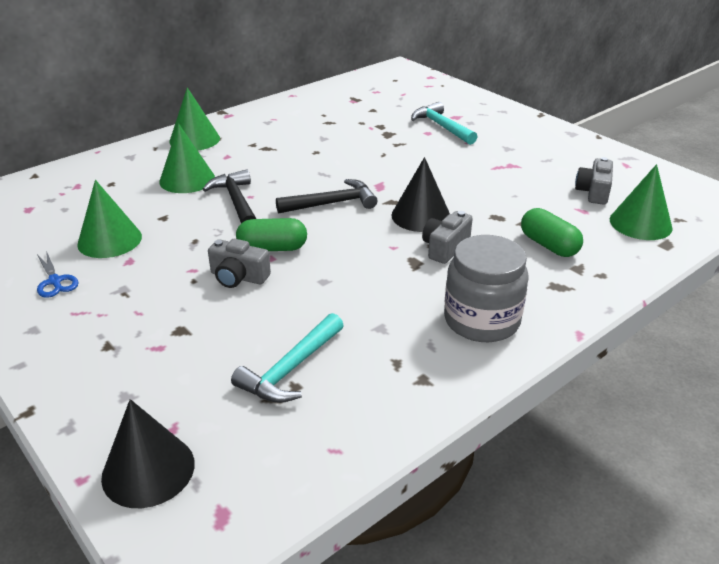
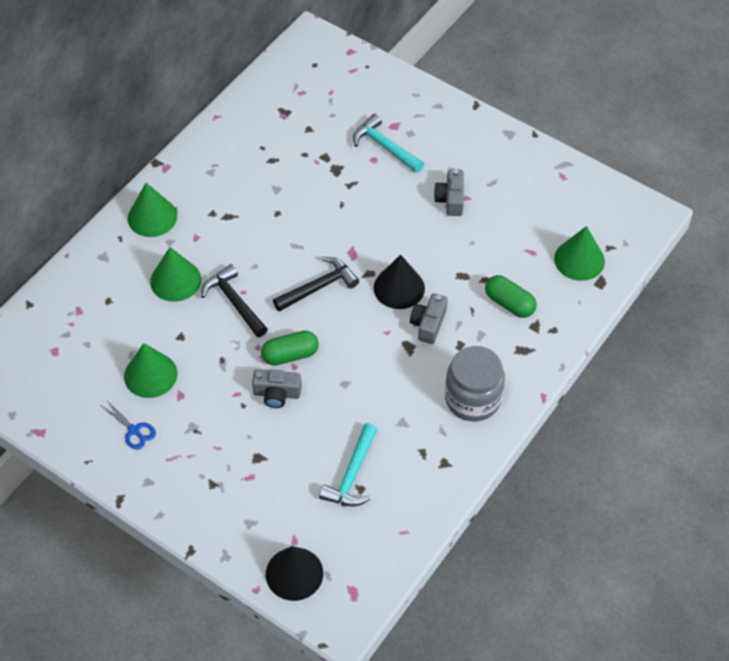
camera: 15 degrees left, 20 degrees up
(593, 192) = (538, 224): grey camera -> grey camera (450, 199)

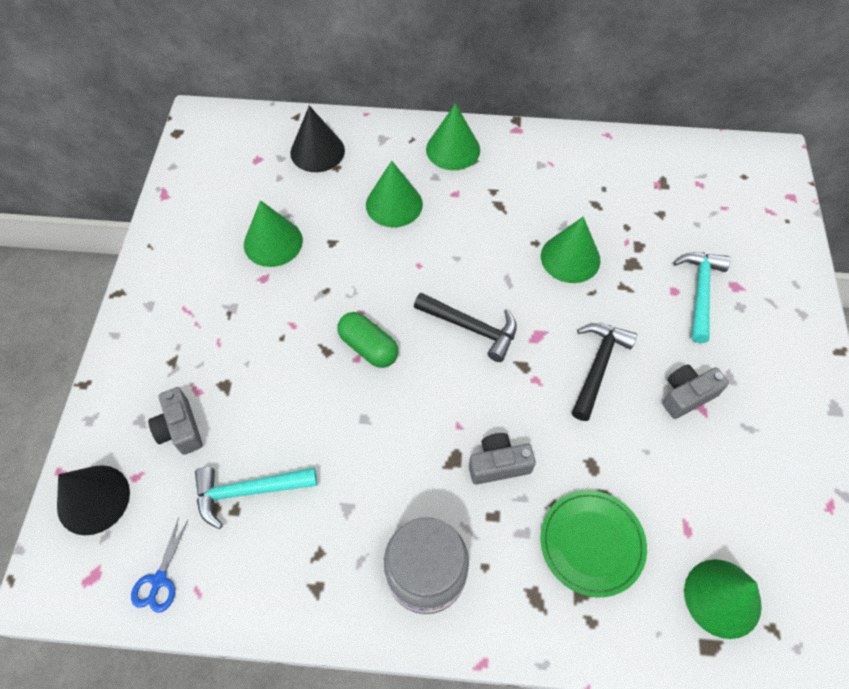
camera: 60 degrees right, 5 degrees up
(134, 431) = (202, 263): blue scissors -> blue scissors (159, 580)
(234, 302) = (401, 264): black hammer -> black hammer (598, 366)
(277, 394) = (312, 361): grey camera -> grey camera (180, 428)
(305, 200) = (570, 258): none -> green cone
(399, 288) = (526, 406): black cone -> black cone (317, 151)
(509, 303) = (592, 543): green capsule -> green plate

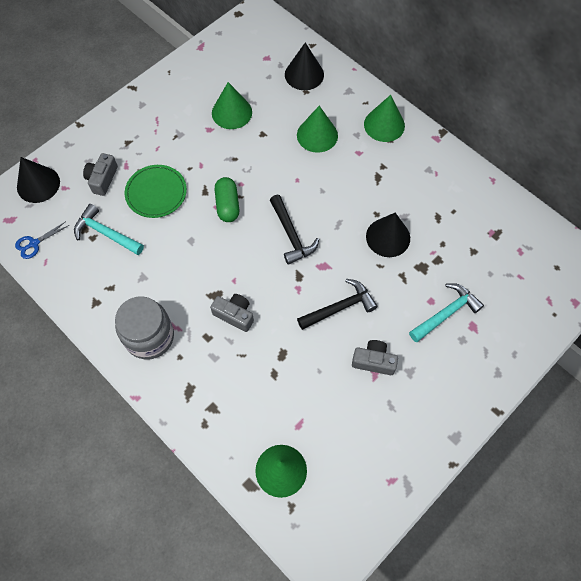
camera: 40 degrees right, 5 degrees up
(570, 258) = (388, 237): green cone -> black cone
(592, 543) = (242, 390): green plate -> green plate (156, 193)

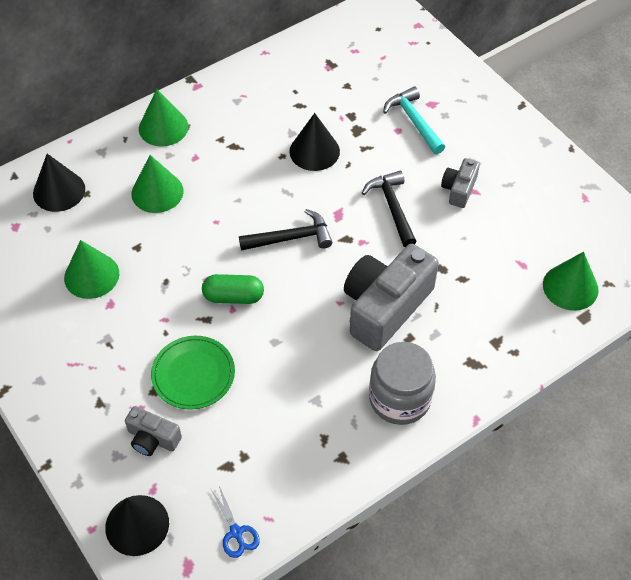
camera: 80 degrees left, 10 degrees down
(106, 233) = (242, 439): turquoise hammer -> none
(234, 315) = (385, 307): grey camera -> grey camera, size x2.03

